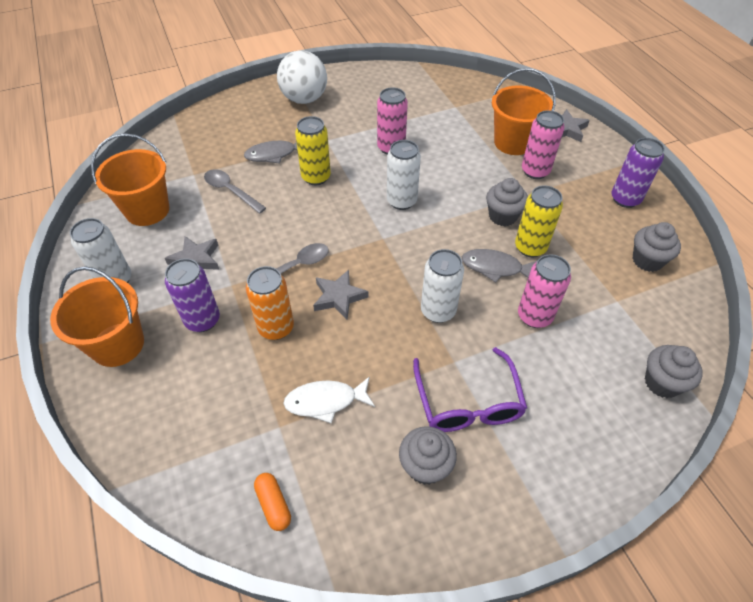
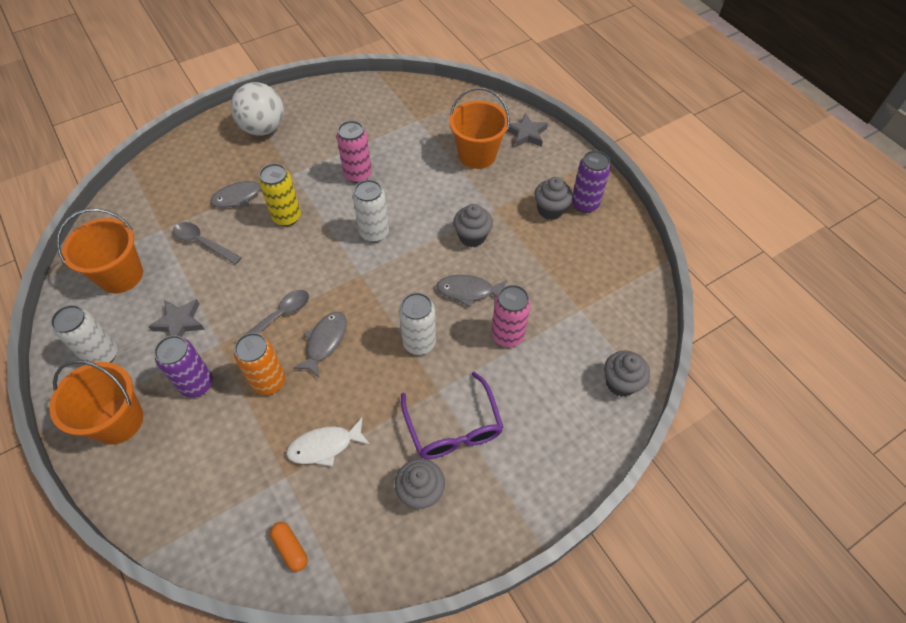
camera: 10 degrees left, 5 degrees up
(339, 297) = (325, 342): grey star -> grey fish
(530, 247) = (499, 266): yellow can -> none
(535, 171) = (500, 184): pink can -> none
(647, 260) = (606, 265): grey cupcake -> grey cupcake (550, 210)

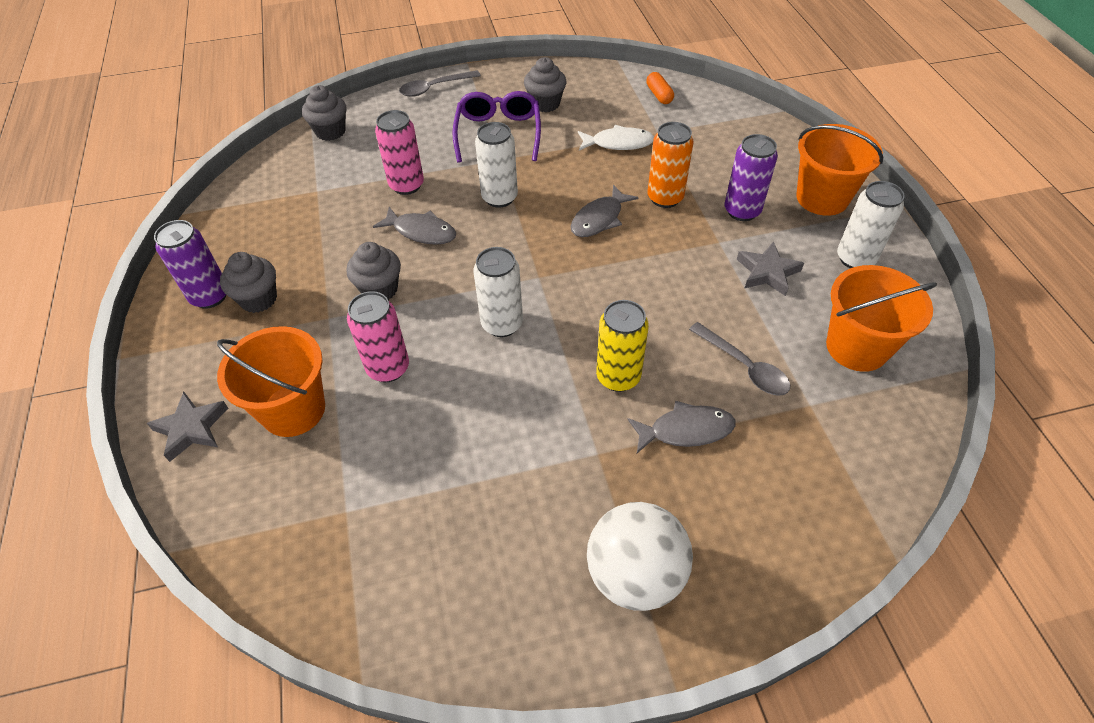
camera: 160 degrees left, 5 degrees down
(279, 317) = (647, 253): grey spoon -> grey spoon (434, 88)
(358, 175) = (492, 422): pink can -> pink can (388, 368)

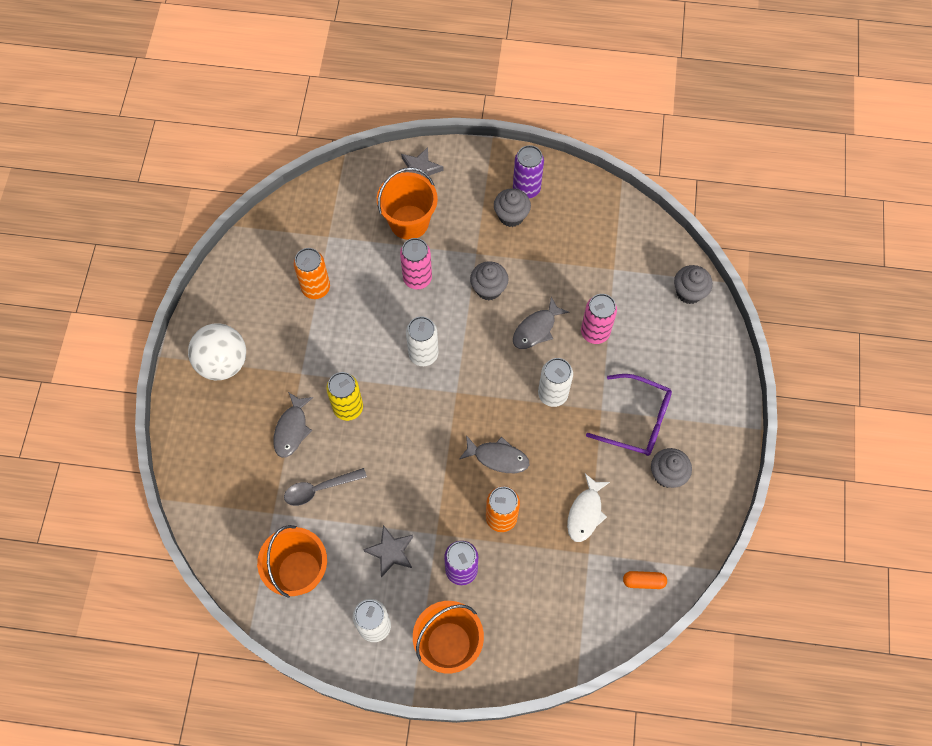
camera: 110 degrees right, 15 degrees up
(434, 88) = (726, 388): grey spoon -> none
(447, 491) = (316, 288): none -> orange can
(599, 219) = (498, 457): grey fish -> grey fish turned 135 degrees clockwise

